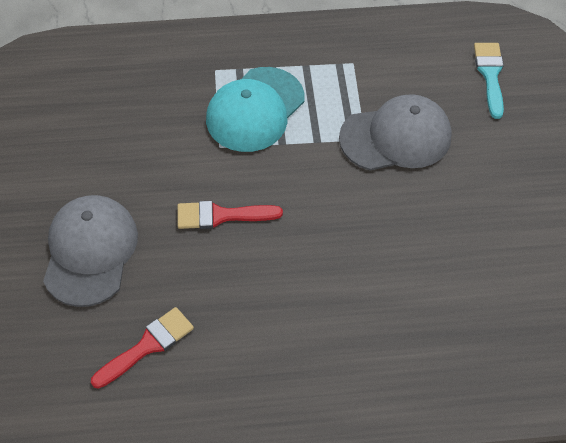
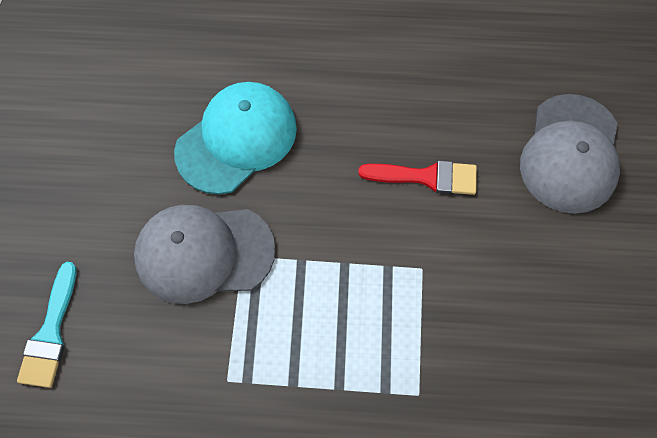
camera: 170 degrees left, 10 degrees up
(147, 346) = (507, 53): red brush -> none
(255, 110) = (371, 318): turquoise cap -> turquoise cap (236, 139)

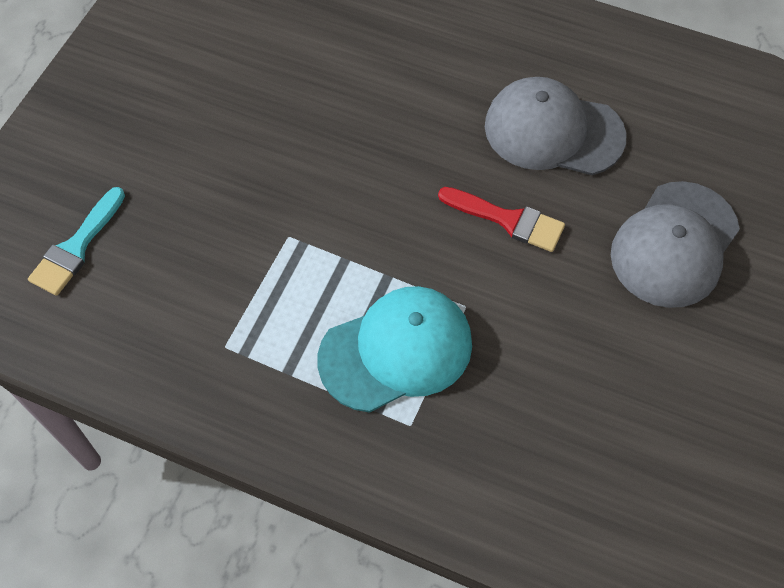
camera: 20 degrees right, 5 degrees down
(204, 253) = (251, 221): grey cap -> grey cap (553, 131)
(236, 139) = (328, 126): turquoise cap -> turquoise cap (396, 350)

